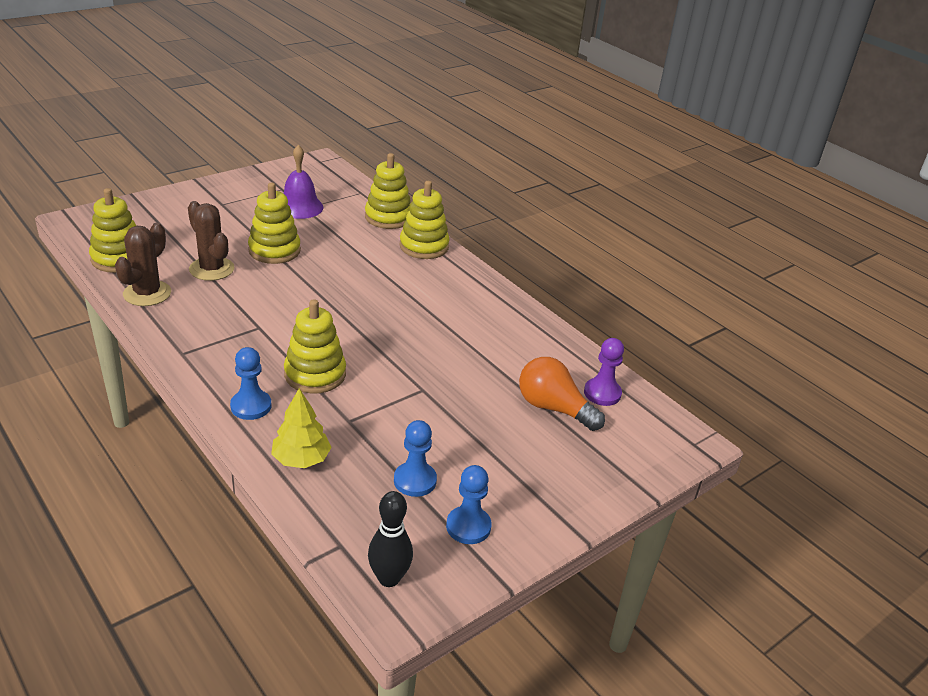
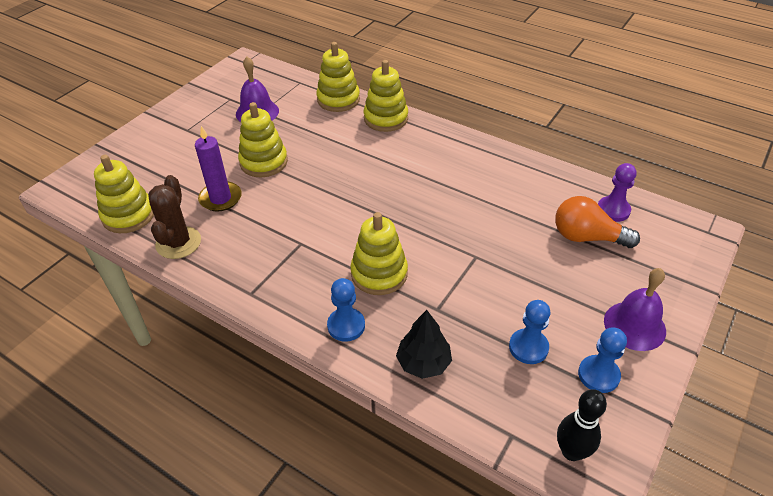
camera: 15 degrees left, 10 degrees up
(211, 269) = (220, 198): brown cactus -> purple candle
(301, 459) = (423, 363): yellow tree -> black tree
(541, 498) = (634, 325): none -> purple bell

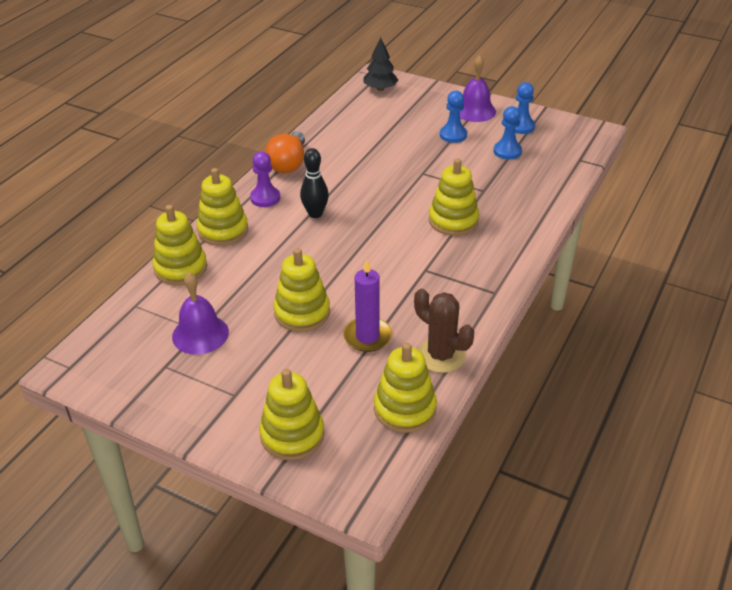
camera: 95 degrees left, 5 degrees down
(134, 156) = (292, 435): none -> yellow stacking toy
(178, 243) = (441, 355): brown cactus -> brown cactus turned 45 degrees clockwise
(346, 326) = (514, 234): blue pawn -> blue pawn (453, 135)
(423, 363) = (536, 195): black tree -> black tree (380, 88)
(571, 451) = (581, 139): black bowling pin -> black bowling pin (315, 214)
(587, 237) = (391, 123): orange light bulb -> orange light bulb (288, 164)
(613, 210) = (358, 110): purple pawn -> purple pawn (265, 198)

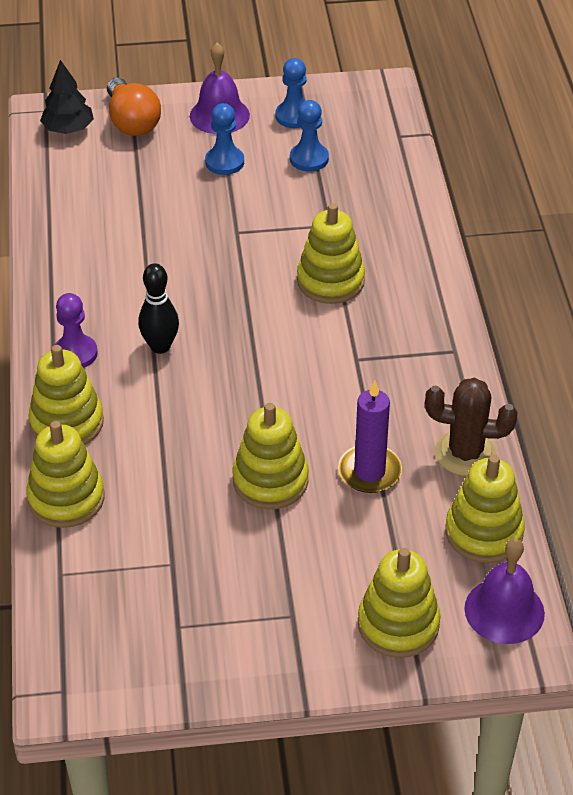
camera: 35 degrees left, 5 degrees up
(200, 334) = (179, 567): purple bell -> purple bell (504, 610)
(288, 164) = (56, 292): orange light bulb -> orange light bulb (132, 122)

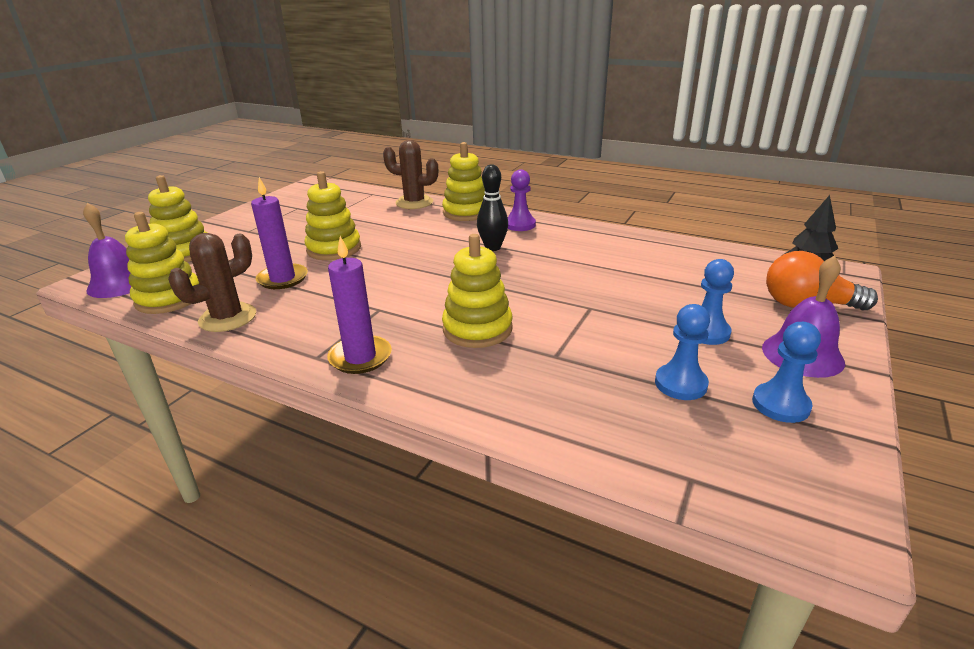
camera: 125 degrees right, 15 degrees down
(66, 498) = (414, 203): yellow stacking toy -> brown cactus
(430, 325) = (360, 357): none -> purple candle

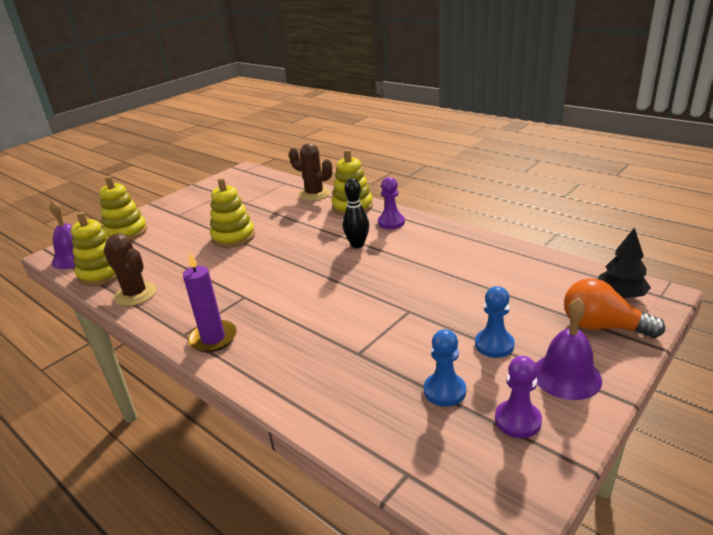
camera: 15 degrees right, 0 degrees up
(227, 318) = (135, 294): brown cactus -> brown cactus turned 75 degrees clockwise
(283, 279) = (186, 262): purple candle -> none
(477, 329) = (309, 322): yellow stacking toy -> none
(780, 404) = (517, 420): blue pawn -> purple pawn

